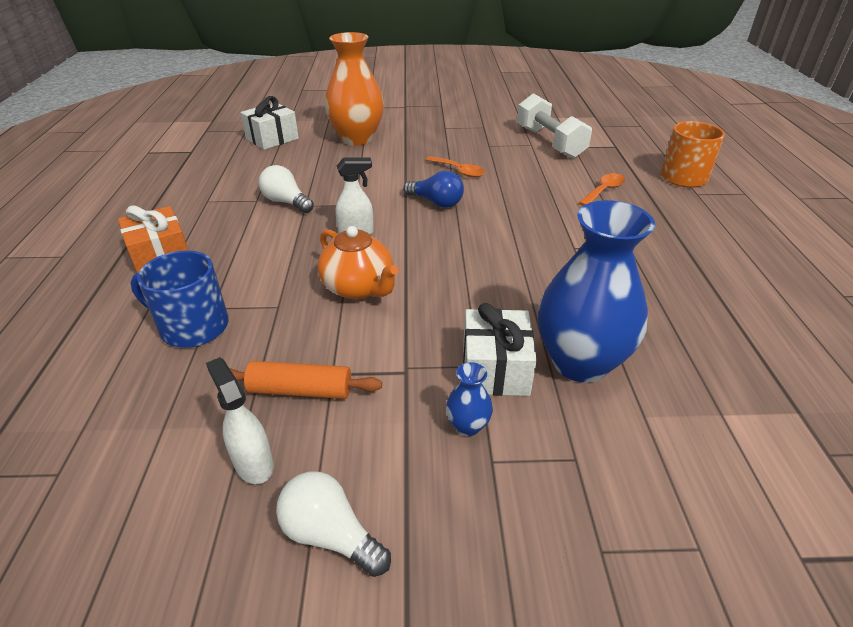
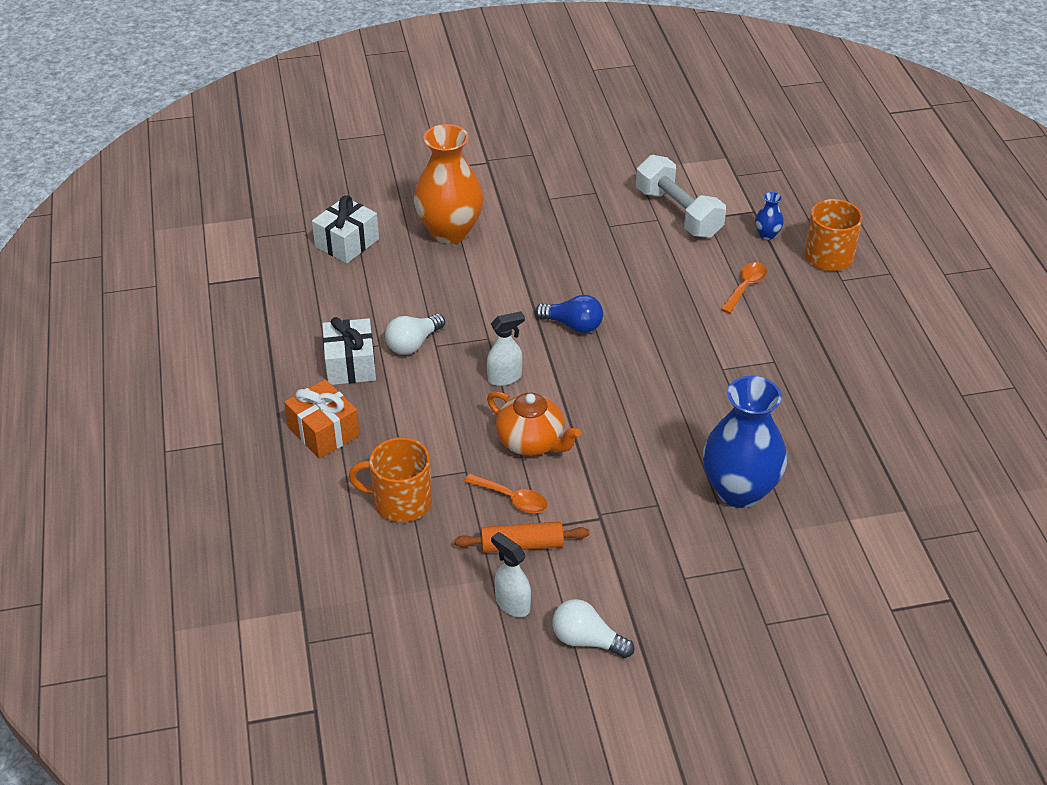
camera: 10 degrees left, 5 degrees up
(193, 327) = (401, 501): blue mug -> orange mug
(286, 202) = (413, 344): white light bulb -> white light bulb turned 75 degrees counterclockwise
(459, 171) = (585, 274): orange spoon -> orange spoon (512, 499)
(467, 426) = (661, 555): blue vase -> blue vase (767, 234)
(495, 369) = (672, 505): white gift -> white gift (350, 364)

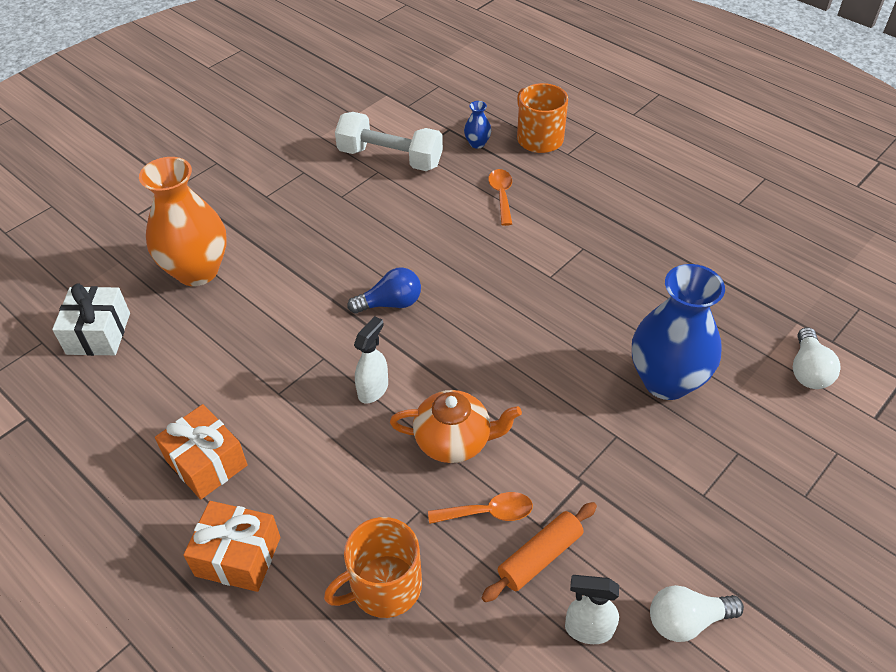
camera: 35 degrees left, 5 degrees up
(350, 364) = (206, 463): white gift -> orange gift
(413, 344) = (254, 404): white light bulb -> white light bulb (808, 370)

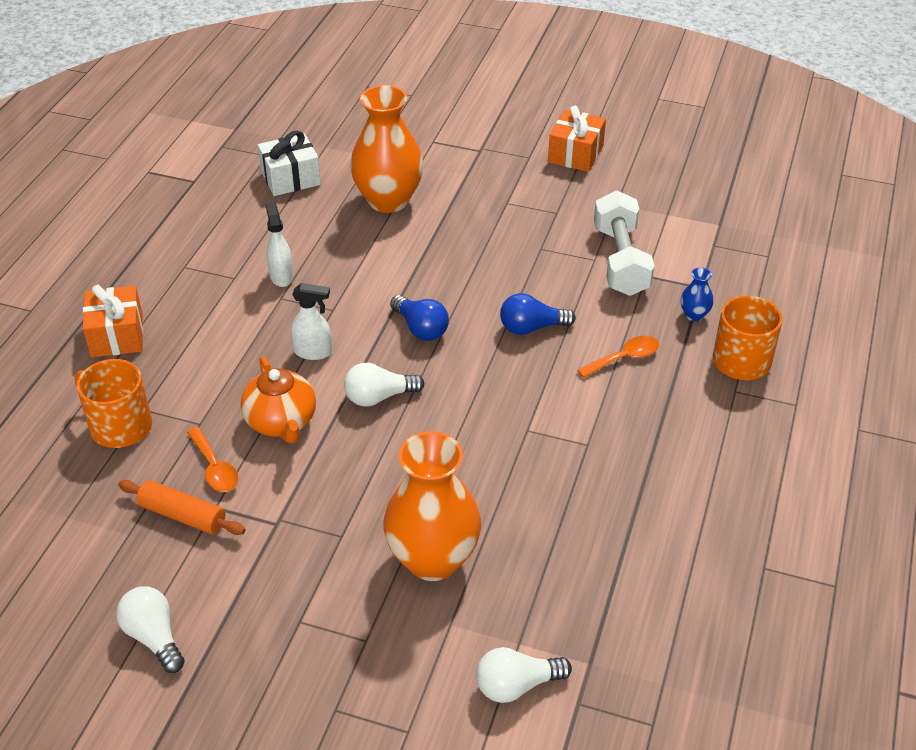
camera: 65 degrees right, 5 degrees down
(206, 463) = (193, 286): orange gift -> orange gift (575, 154)
(434, 234) = (531, 328): none -> blue light bulb
(460, 359) = (379, 397): none -> white light bulb
(588, 629) = (122, 567): white spray bottle -> white spray bottle (281, 276)
(666, 381) = (433, 559): blue vase -> orange vase

